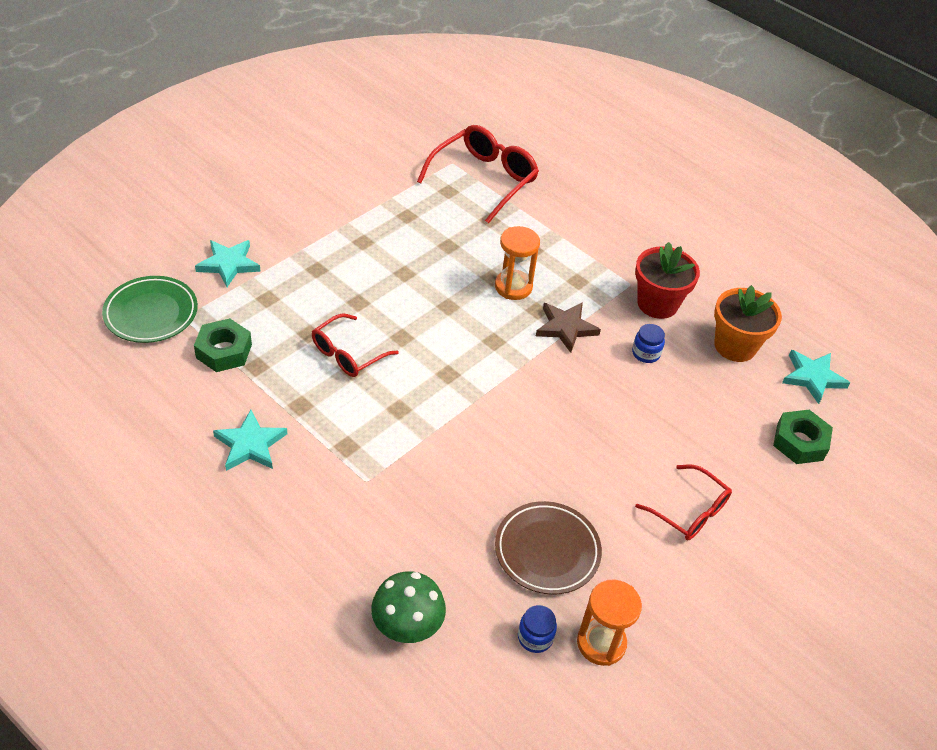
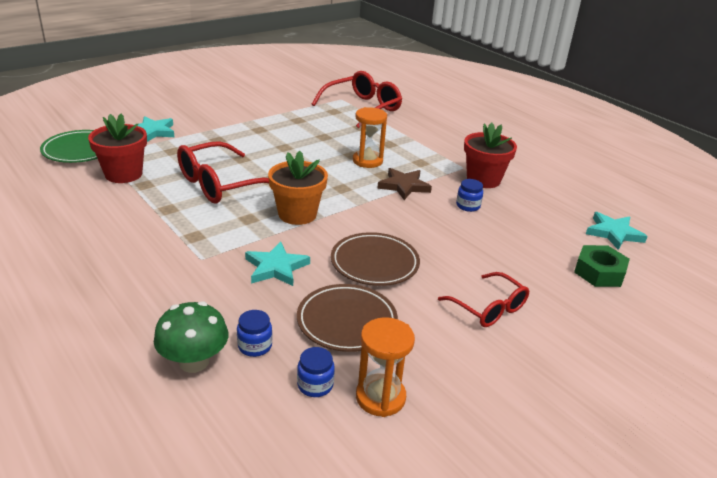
camera: 10 degrees right, 15 degrees down
(224, 351) = (123, 174): green nut -> red flower pot
(250, 444) = (115, 227): turquoise star -> turquoise star (276, 267)
(348, 354) = (221, 184): red glasses -> red glasses, size x1.60
(462, 597) = (255, 346): none -> blue jar
(558, 462) = (374, 263): none -> brown plate
(735, 346) = (546, 208): orange flower pot -> orange flower pot (297, 214)

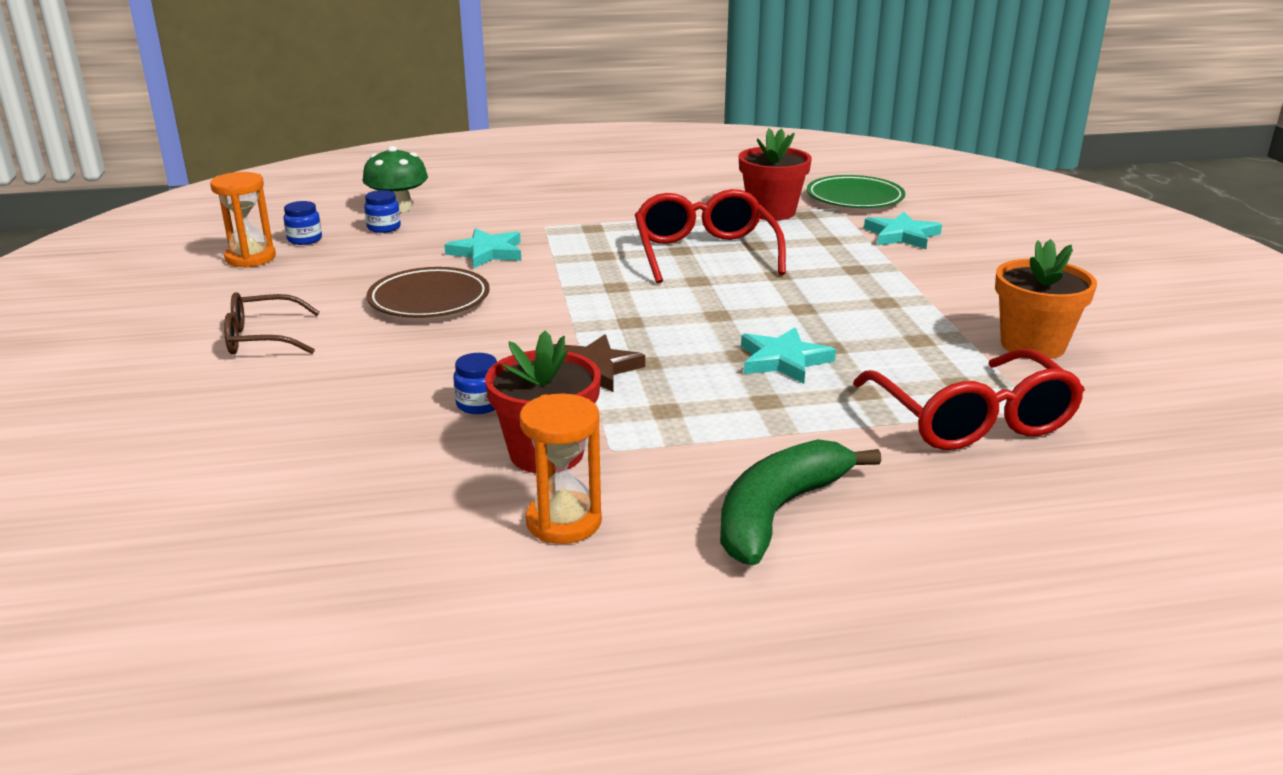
camera: 120 degrees right, 5 degrees down
(297, 214) = (585, 281): orange flower pot -> orange flower pot (1032, 345)
(346, 321) = (358, 266): brown plate -> none
(367, 161) = (706, 362): orange hourglass -> orange hourglass (563, 522)
(463, 132) = (778, 512): none -> green banana
(488, 308) = (263, 338): red glasses -> brown glasses
(599, 272) = (190, 447): green nut -> none
(613, 233) = (235, 519): turquoise star -> turquoise star (783, 360)

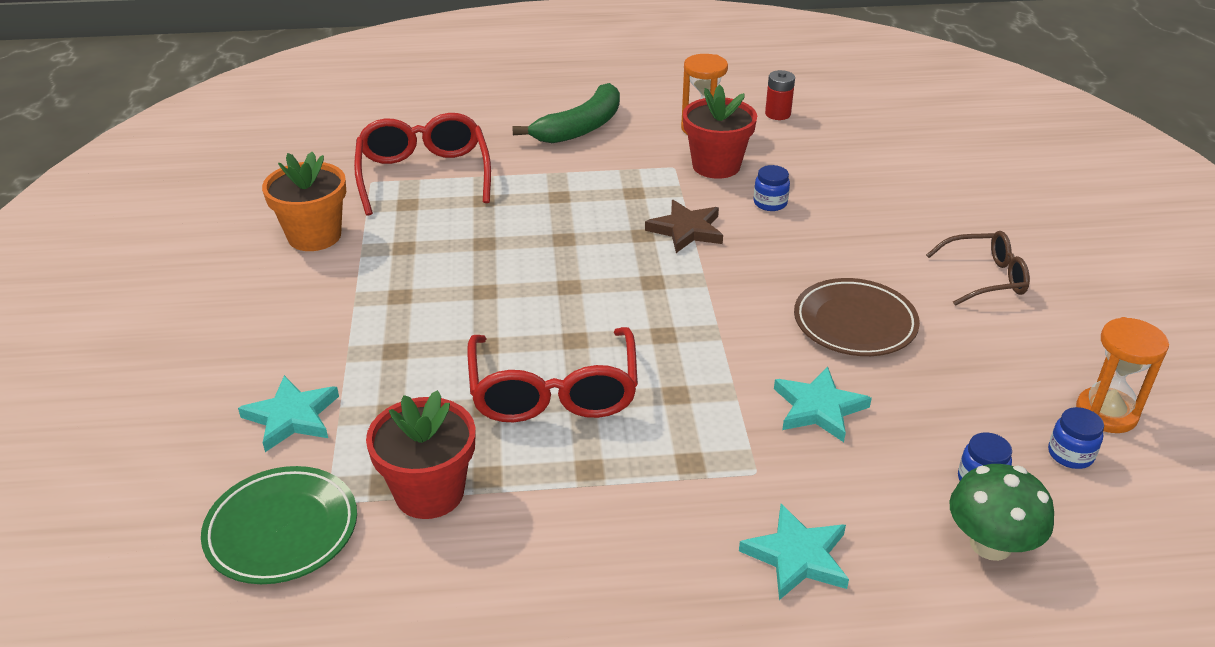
camera: 175 degrees left, 10 degrees up
(415, 562) = (777, 114): none -> red battery
(783, 360) = (530, 231): turquoise star -> turquoise star (797, 556)

